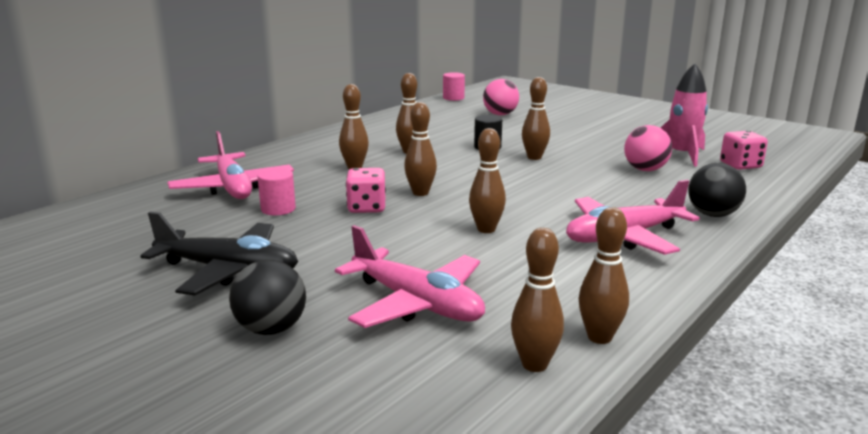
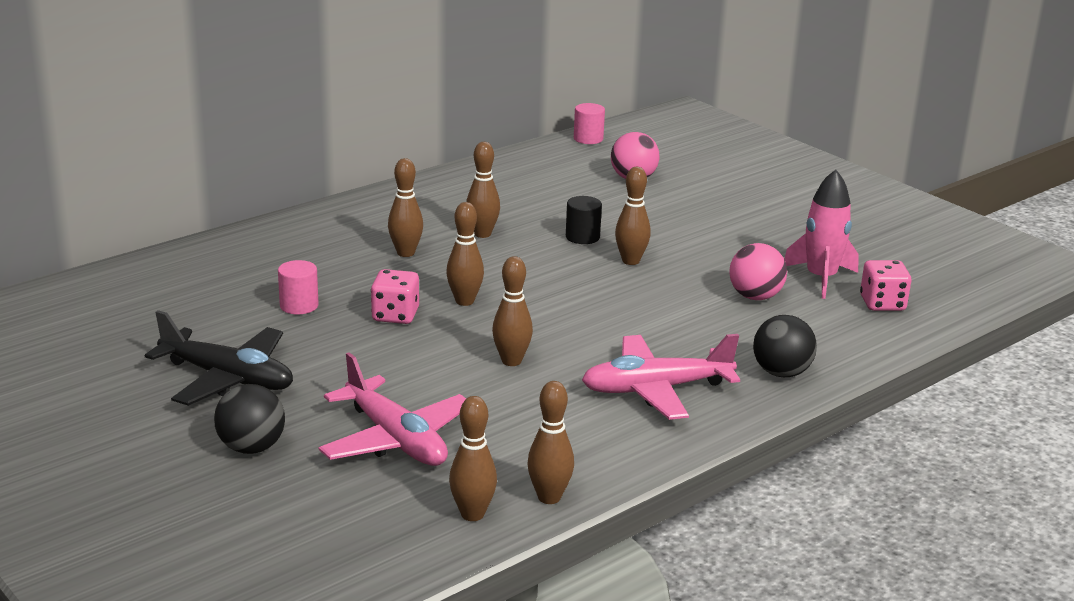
camera: 10 degrees right, 5 degrees up
(233, 188) = (258, 268): pink plane -> none

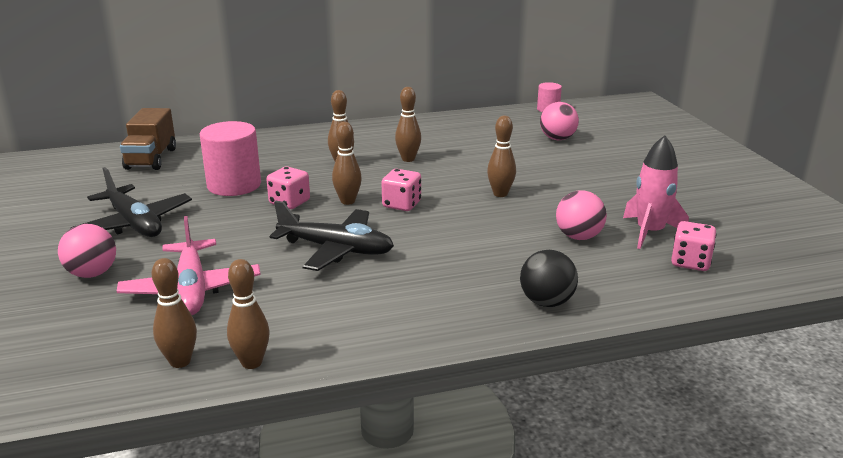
camera: 25 degrees right, 0 degrees up
(139, 289) = (151, 159): none -> brown truck
(251, 447) = (92, 273): black ball -> pink ball
(299, 306) = (234, 185): pink cylinder -> pink cylinder, size x1.89
(511, 361) = (336, 249): brown bowling pin -> black plane
(532, 294) = (401, 204): none -> pink dice
(582, 237) = (479, 172): black cylinder -> none
(656, 389) = (426, 294): pink plane -> none

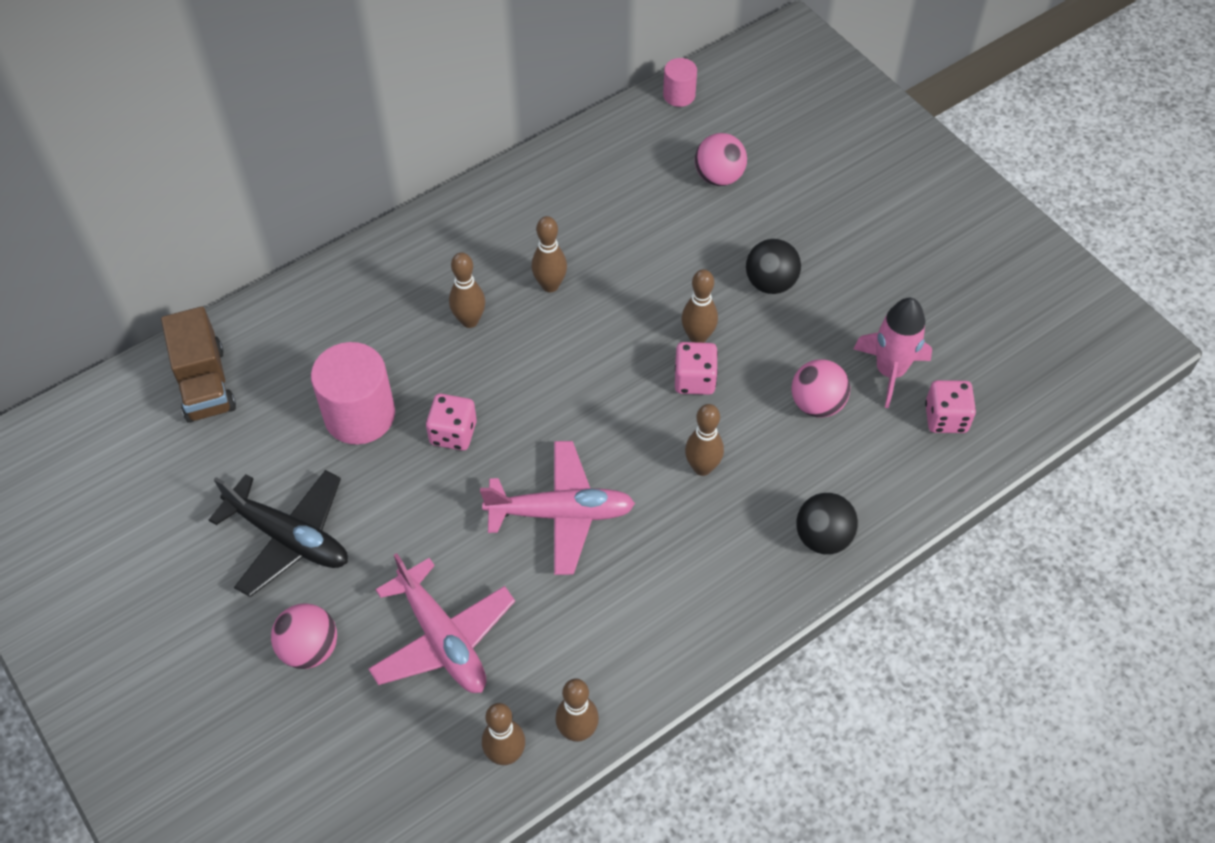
camera: 20 degrees left, 30 degrees up
(336, 249) = (561, 513): black plane -> pink plane
(348, 201) = (523, 409): brown bowling pin -> brown bowling pin (702, 467)
(401, 204) = (591, 396): pink dice -> pink dice (694, 380)
(571, 181) = (770, 283): none -> black ball

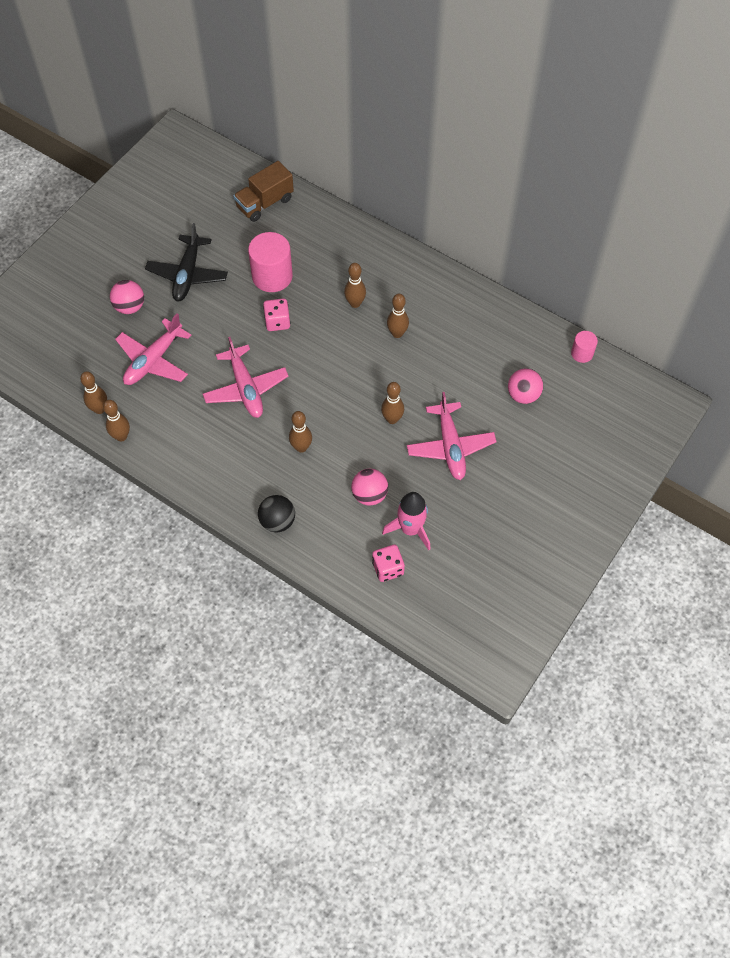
camera: 70 degrees right, 5 degrees up
(694, 380) = (360, 426): pink dice -> none
(770, 283) = (450, 446): black ball -> pink plane

